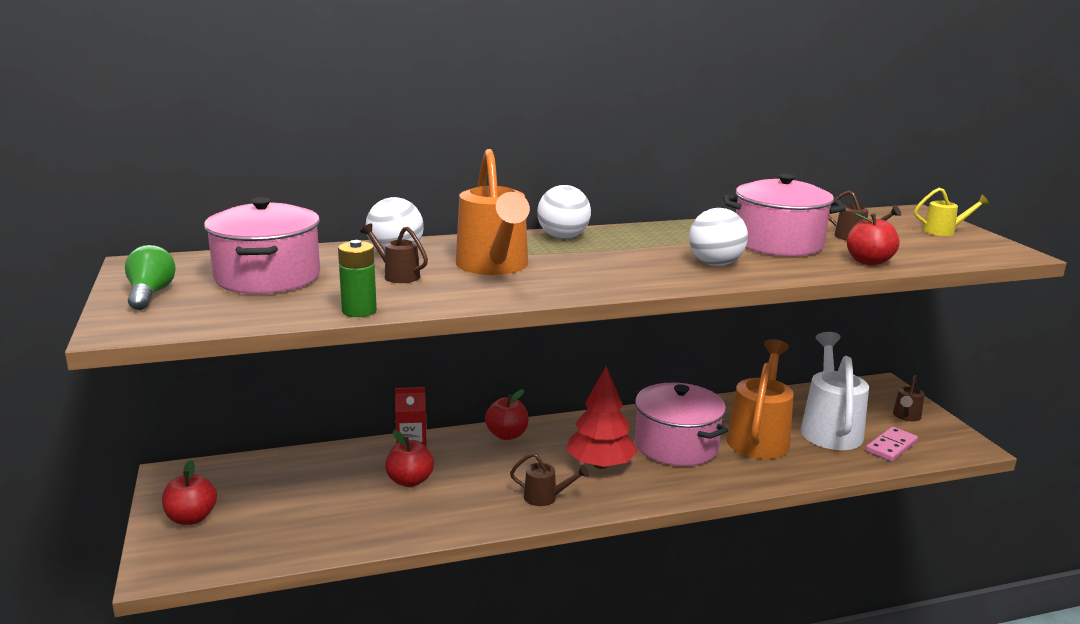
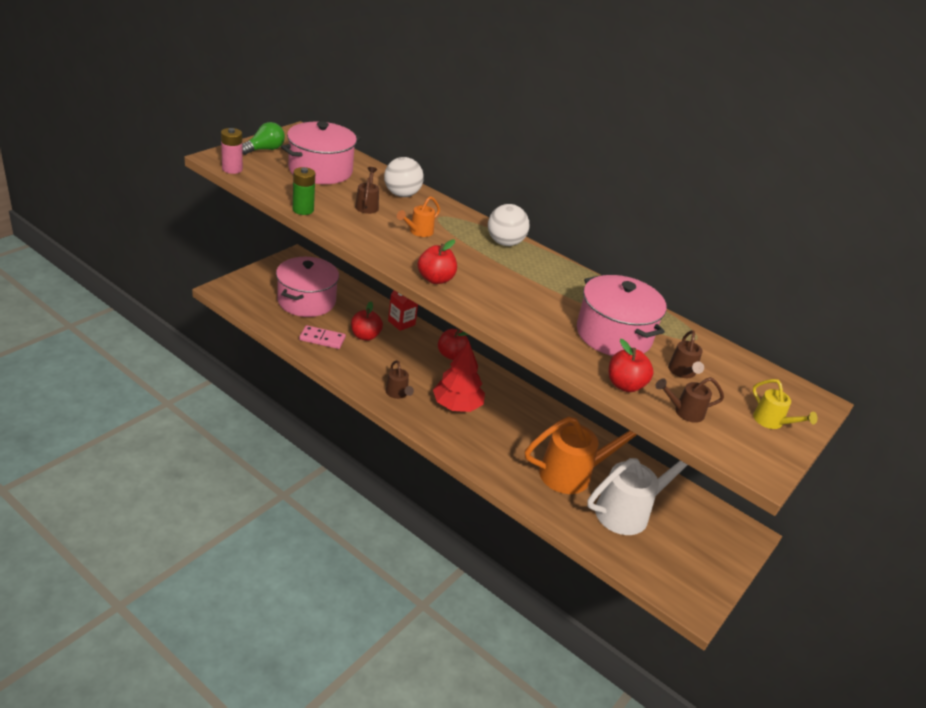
camera: 50 degrees right, 15 degrees up
(172, 327) = (232, 169): none -> pink battery
(191, 518) = (268, 280): red apple -> red apple (435, 279)
(494, 267) = (418, 232): orange watering can -> orange watering can, size x0.47
(676, 445) = (517, 434): pink pot -> pink pot (306, 301)
(715, 264) = (528, 313): white ball -> none
(891, 447) = (639, 554): pink domino -> pink domino (322, 339)
(906, 416) = (703, 556): brown watering can -> brown watering can (684, 412)

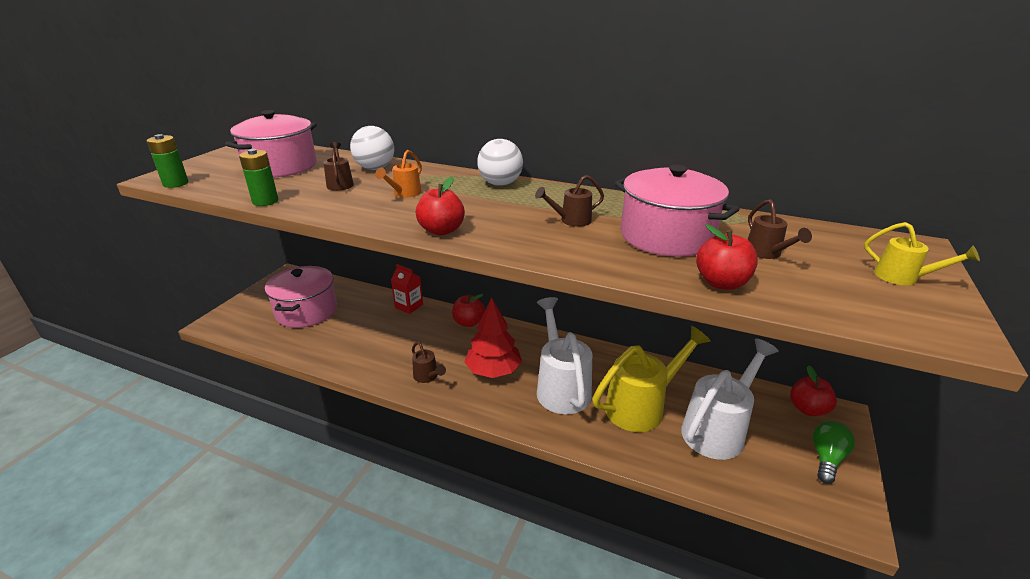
camera: 10 degrees left, 5 degrees down
(232, 169) = (176, 183): pink battery -> green battery
(264, 149) = (214, 162): green light bulb -> green light bulb (826, 458)
(322, 339) = (331, 343): pink domino -> none
(365, 336) = (376, 328): red apple -> red apple (807, 409)
(511, 437) = (561, 387): none -> white watering can
(573, 474) = (641, 406): orange watering can -> yellow watering can
(684, 412) = (809, 293): brown watering can -> brown watering can (571, 220)

